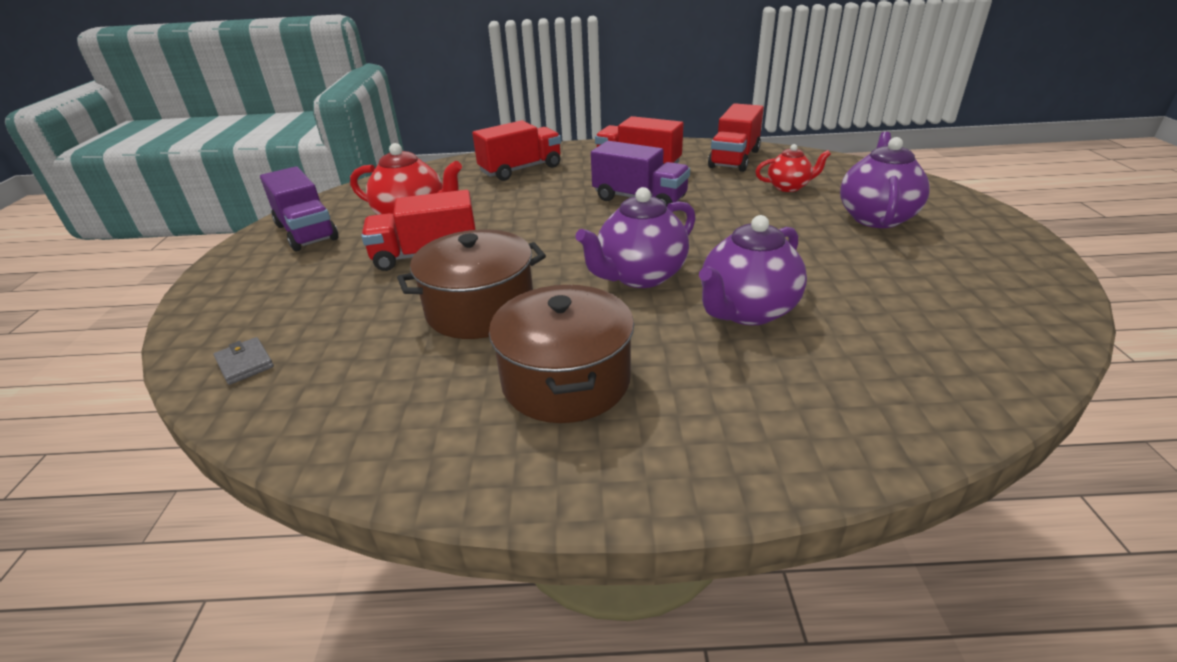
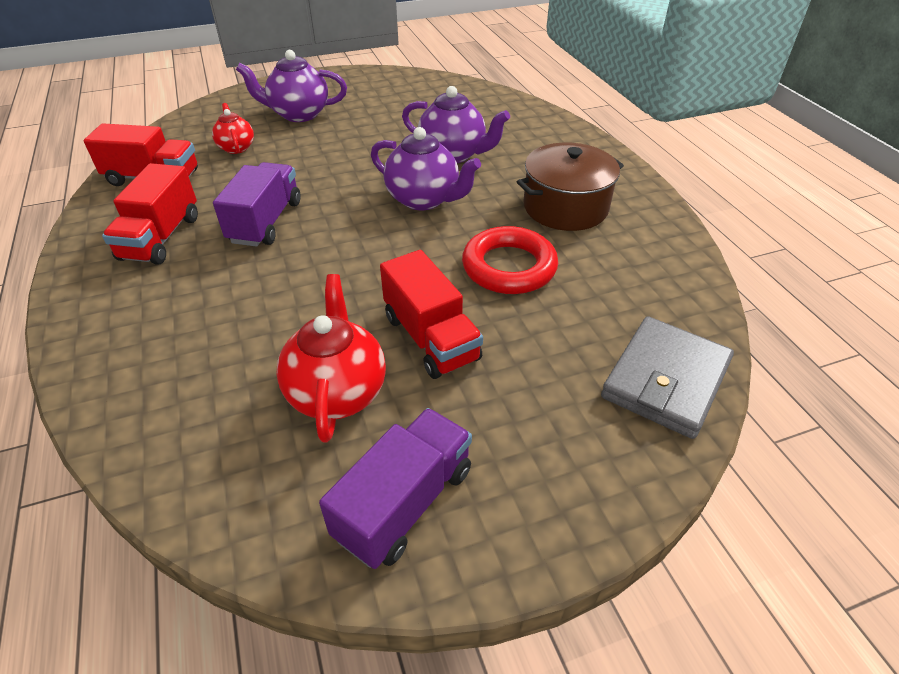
camera: 110 degrees left, 10 degrees up
(245, 363) = (665, 380): grey wallet -> grey wallet, size x2.29
(480, 309) = (509, 267): brown pot -> red ring
(521, 169) = (157, 338): red truck -> none

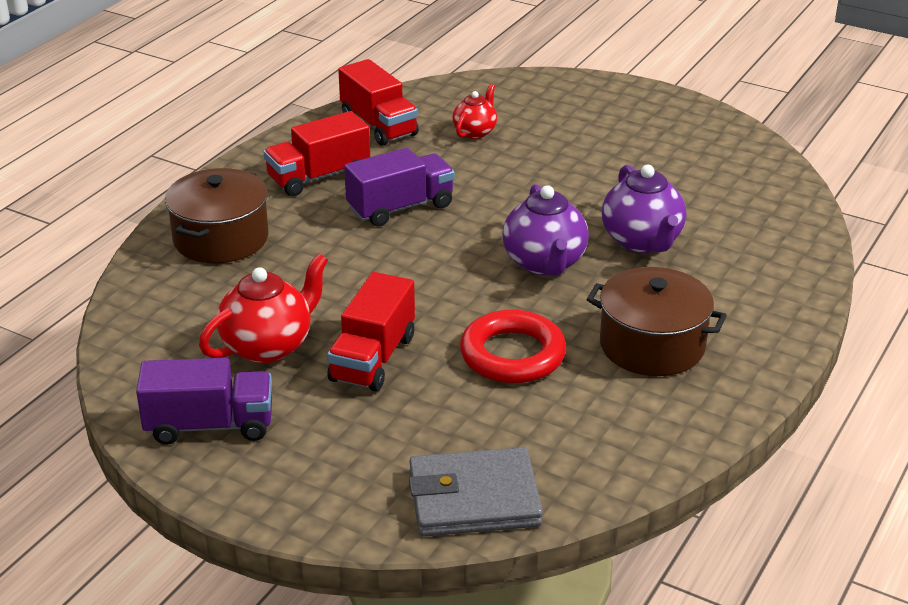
camera: 50 degrees right, 10 degrees down
(146, 336) = (221, 238): none -> brown pot
(299, 114) = (574, 127): purple teapot -> none

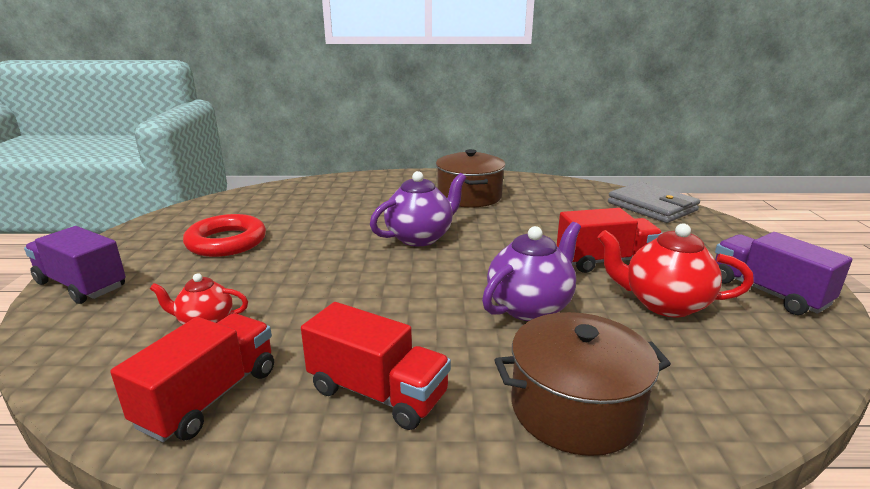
camera: 120 degrees left, 10 degrees down
(400, 207) = (397, 315): purple truck -> purple truck (81, 285)
(512, 355) = (531, 224): red ring -> red ring (226, 242)
(642, 241) = (359, 217): purple teapot -> purple teapot (530, 307)

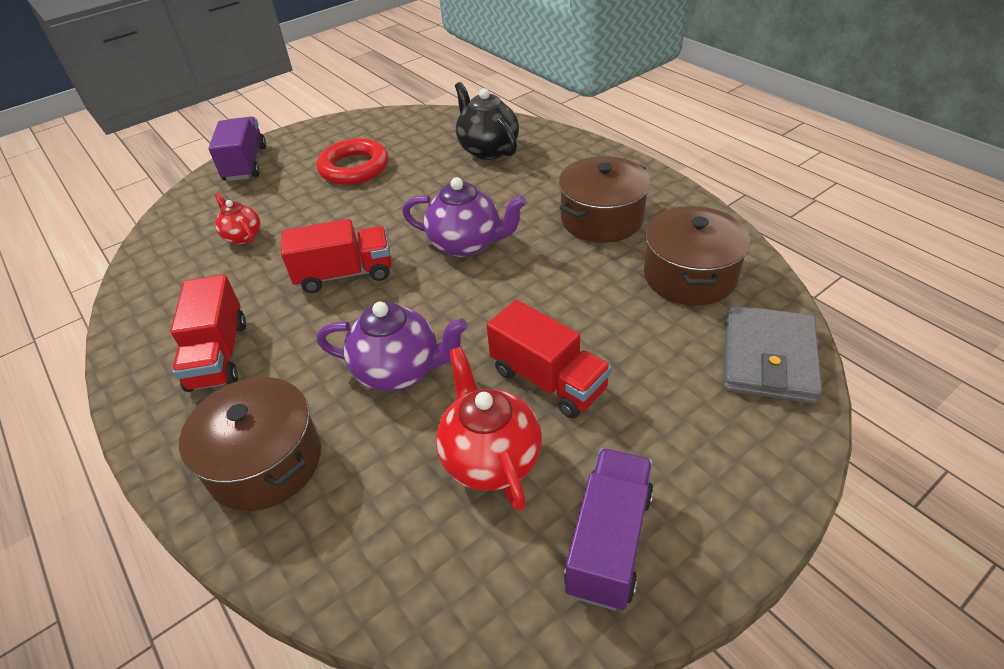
camera: 55 degrees right, 20 degrees up
(209, 397) = (170, 292): red truck -> red truck (345, 274)
(323, 196) = (488, 149): none -> black teapot
(560, 197) = (689, 276): none -> brown pot

